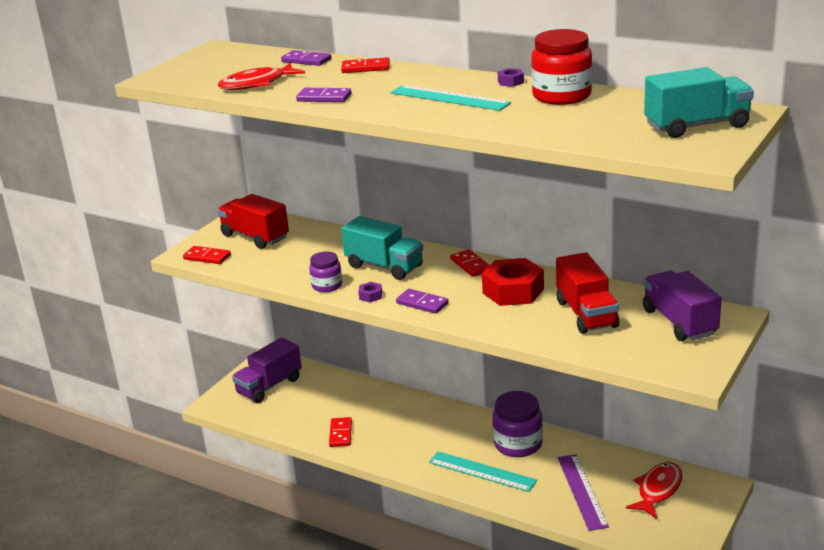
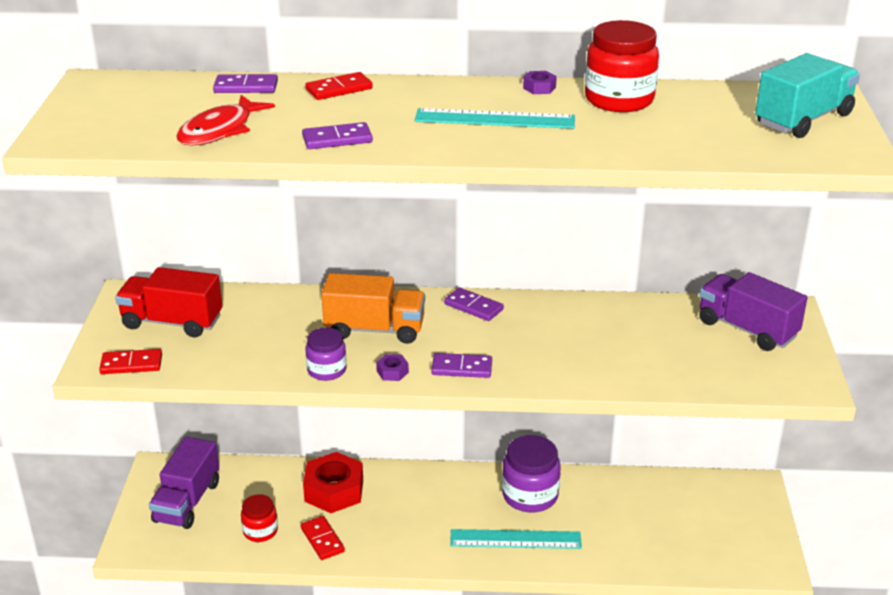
camera: 30 degrees left, 5 degrees up
(303, 417) = (260, 531): none -> red jar
(384, 266) = (375, 329): turquoise truck -> orange truck
(471, 265) = (473, 307): red domino -> purple domino
(513, 291) = (548, 329): red nut -> red nut (334, 490)
(582, 491) = (633, 531): purple ruler -> none
(586, 314) = (649, 341): red truck -> none
(658, 490) = (704, 507): red fish -> none

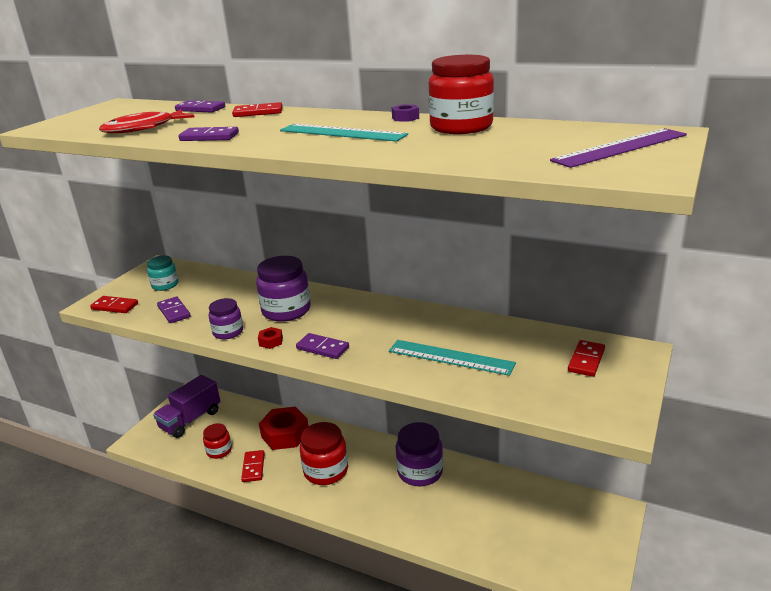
camera: 25 degrees right, 5 degrees down
(172, 322) = (165, 285): red truck -> turquoise jar
(375, 329) = (286, 310): orange truck -> purple jar
(392, 372) = (271, 341): purple nut -> red nut
(417, 521) = (326, 471): none -> red jar
(473, 307) = (370, 306): purple domino -> purple domino (174, 312)
(515, 539) = (387, 504): turquoise ruler -> turquoise ruler (450, 357)
(747, 329) = (586, 360): purple truck -> red domino
(803, 119) = (620, 147): turquoise truck -> purple ruler

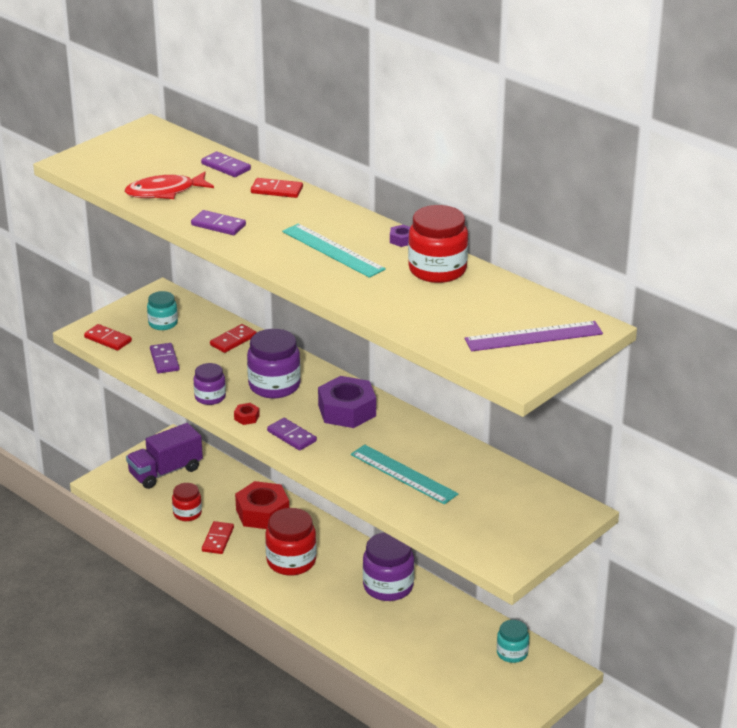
camera: 15 degrees right, 5 degrees up
(364, 316) = (347, 411): none -> purple nut
(559, 506) = (512, 653): none -> turquoise jar
(586, 360) = (524, 507): red domino -> red domino (233, 340)

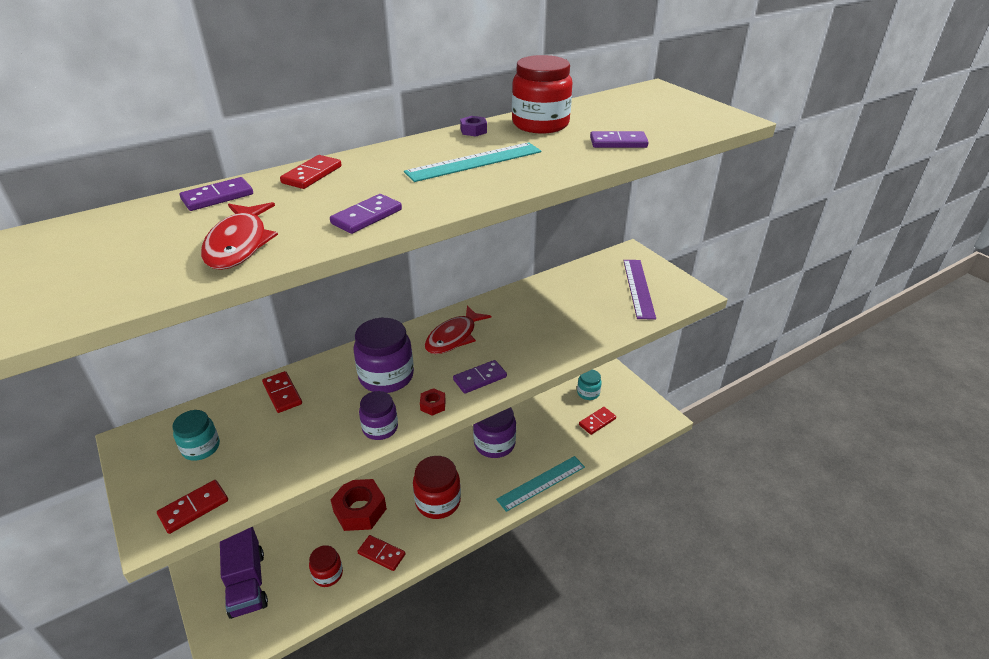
camera: 75 degrees left, 5 degrees up
(164, 360) = (281, 457): purple domino -> purple domino (618, 142)
(347, 411) = (454, 337): purple nut -> red fish
(403, 474) = (563, 322): turquoise ruler -> turquoise ruler (541, 483)
(461, 667) = (597, 422): none -> red domino
(533, 336) = (668, 106): purple ruler -> purple ruler (638, 288)

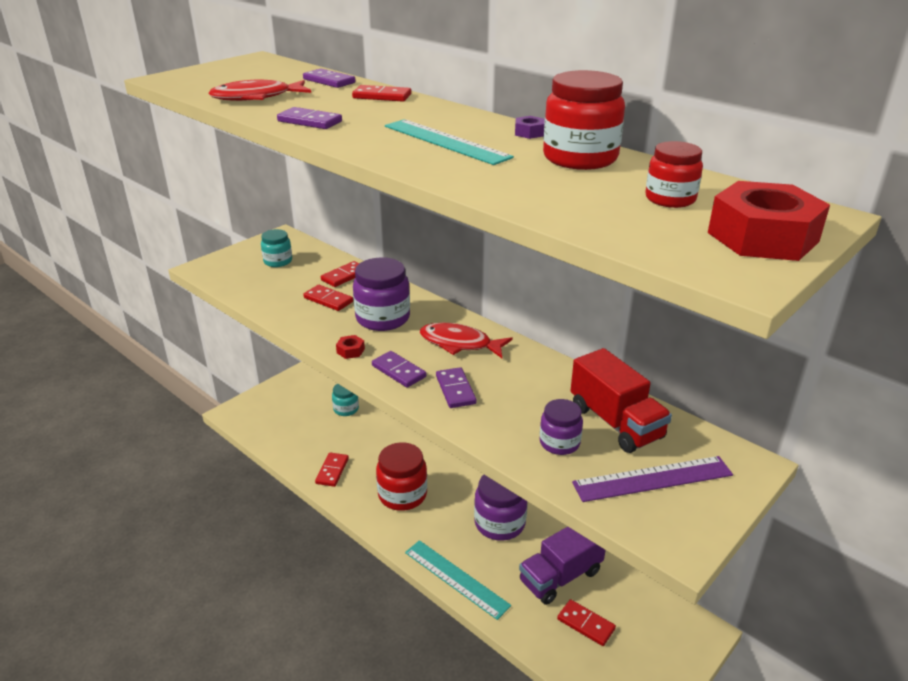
camera: 75 degrees right, 5 degrees down
(194, 508) = (220, 275): red domino -> red domino (328, 300)
(247, 583) = (291, 403): purple truck -> purple truck (560, 576)
(328, 574) = (306, 444): red jar -> red jar (670, 199)
(360, 510) = (377, 443): red nut -> red nut (762, 237)
(380, 428) = (314, 330): purple jar -> purple jar (559, 443)
(581, 287) = (615, 422): none -> red truck
(588, 393) = (638, 606): turquoise jar -> turquoise jar (346, 409)
(618, 142) = (557, 200): purple domino -> purple domino (455, 390)

